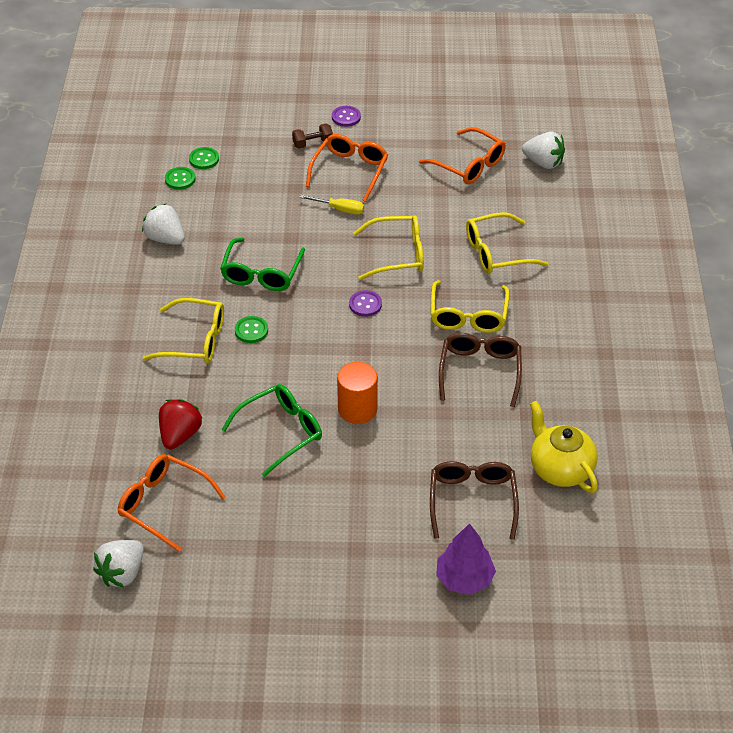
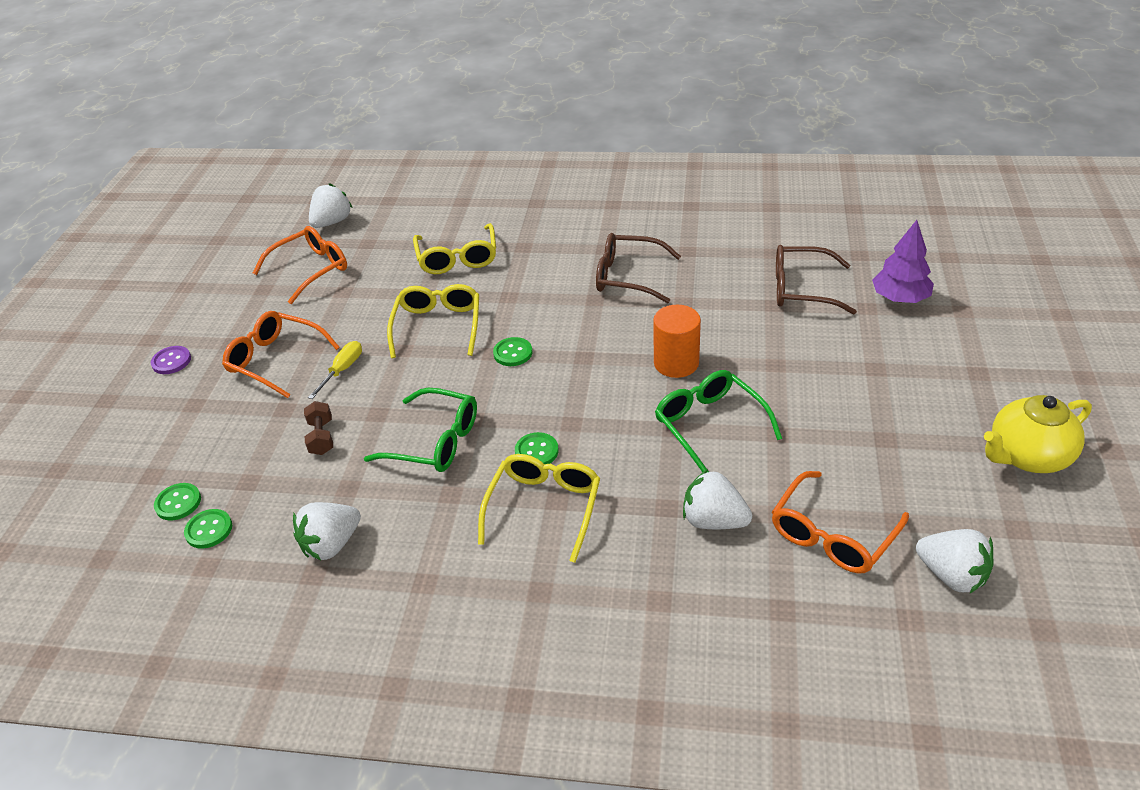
camera: 80 degrees left, 5 degrees down
(180, 435) = (713, 520): red strawberry -> white strawberry
(312, 143) = (205, 392): brown dumbbell -> brown dumbbell (321, 437)
(365, 304) = (513, 353): purple button -> green button
(468, 316) = (547, 281): yellow glasses -> none
(560, 469) = (757, 237): yellow teapot -> yellow teapot (1027, 456)

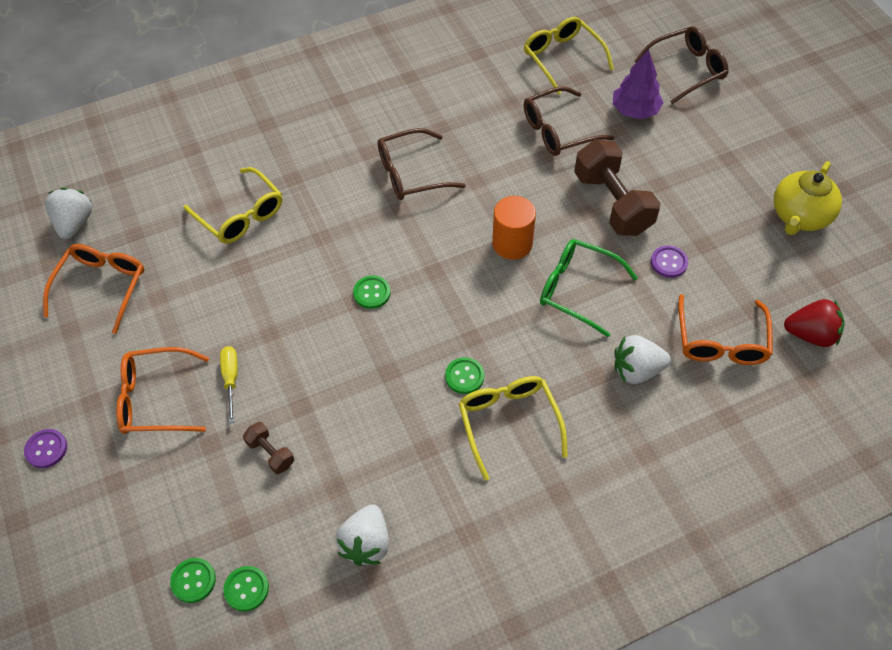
camera: 35 degrees left, 15 degrees up
(435, 441) = (374, 408): green glasses -> none
(438, 326) = (282, 295): yellow glasses -> yellow glasses (562, 58)
(809, 366) = (612, 203): none -> brown dumbbell
(830, 440) = (669, 262): none -> purple button
(951, 575) = (810, 334): white strawberry -> red strawberry
(990, 282) = (687, 69): none -> brown glasses

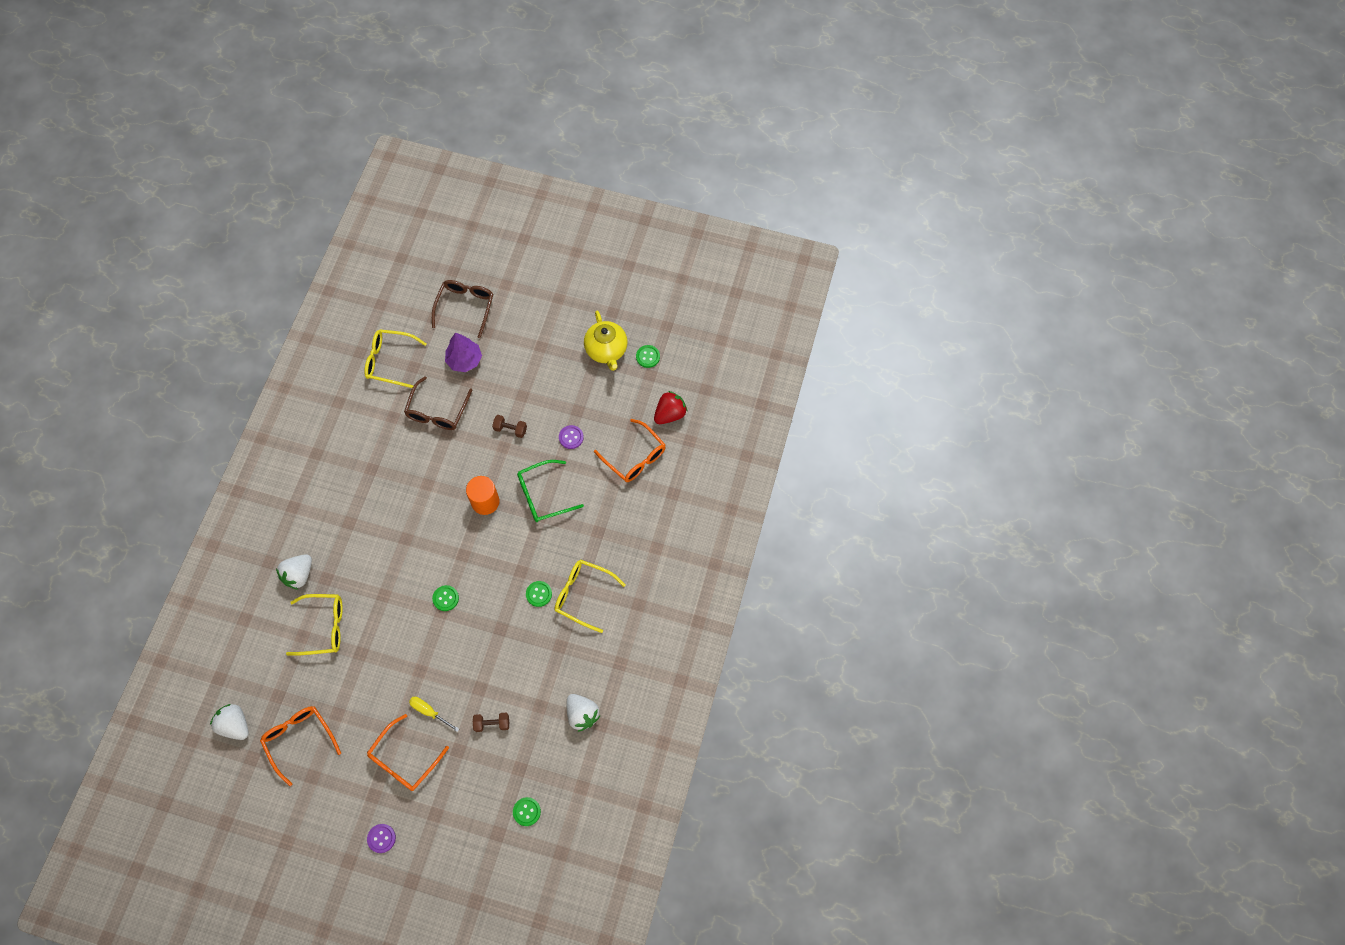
camera: 50 degrees left, 10 degrees up
(246, 589) = (554, 789): green button -> green button (648, 357)
(411, 174) = (387, 513): brown glasses -> none
(612, 203) = (510, 429): brown dumbbell -> brown dumbbell, size x0.47
(636, 370) = (612, 510): white strawberry -> white strawberry (299, 575)

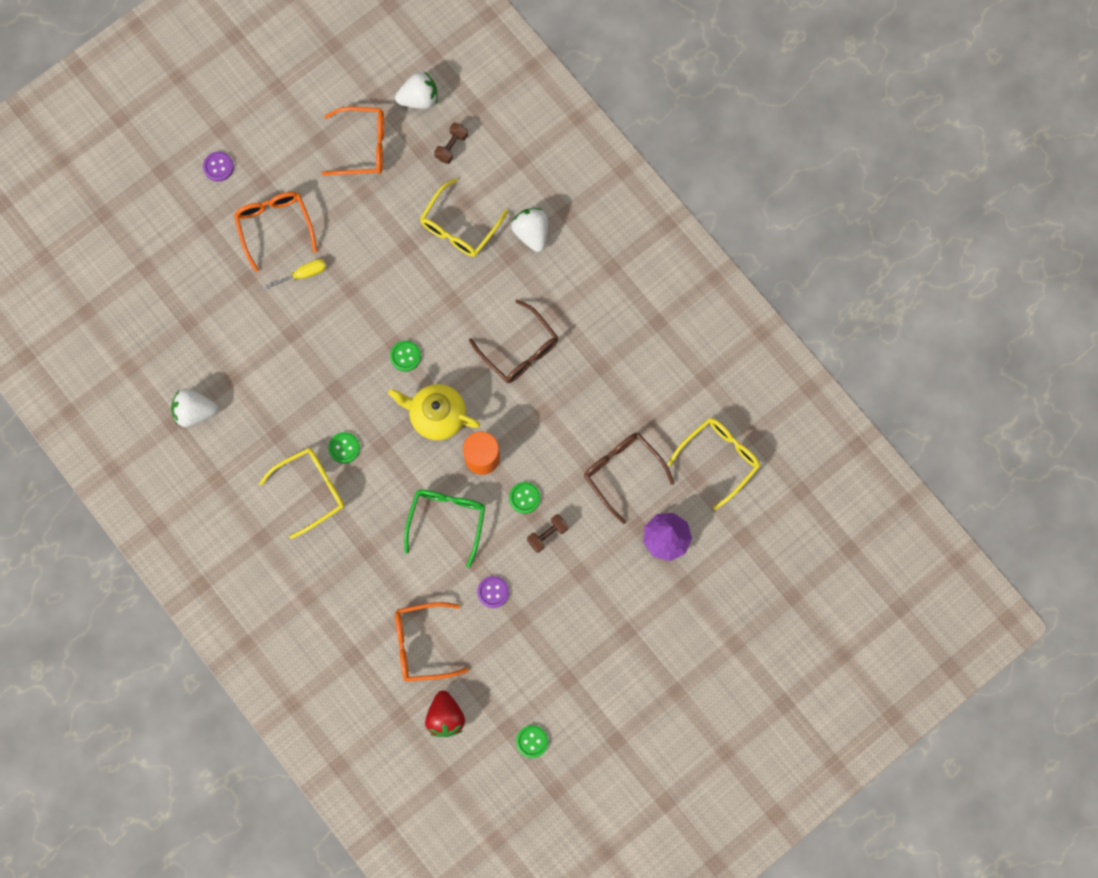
camera: 125 degrees right, 10 degrees up
(465, 307) = (735, 581): brown glasses -> brown glasses (519, 350)
(492, 724) = (249, 324): brown dumbbell -> brown dumbbell (451, 147)
(526, 811) = (145, 305): green button -> green button (524, 498)
(606, 350) = (571, 701): yellow teapot -> yellow teapot (437, 416)

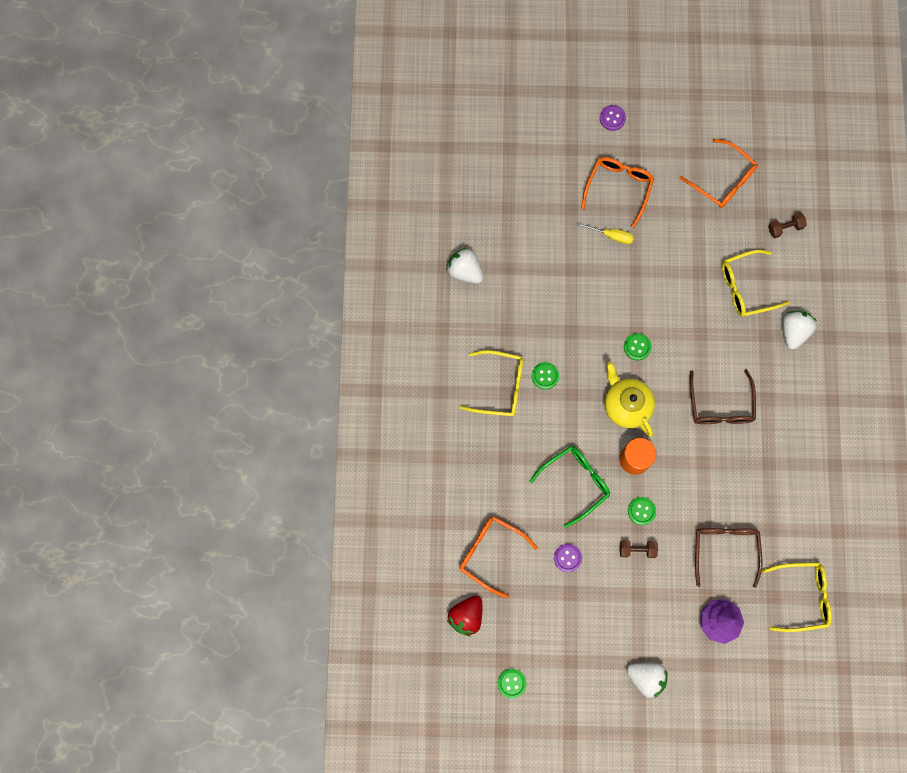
camera: 40 degrees right, 0 degrees up
(419, 99) = (788, 177): white strawberry -> white strawberry (646, 677)

